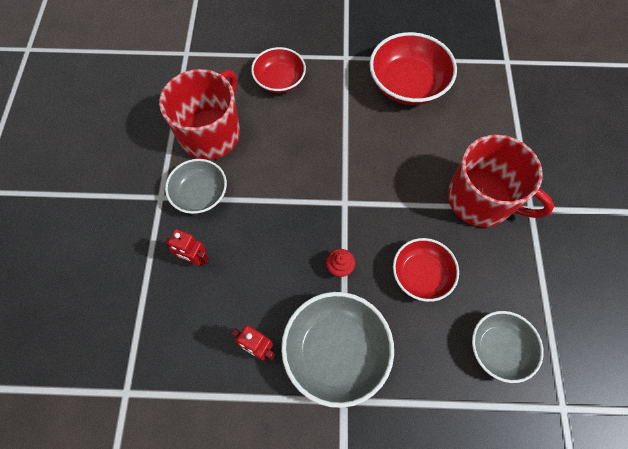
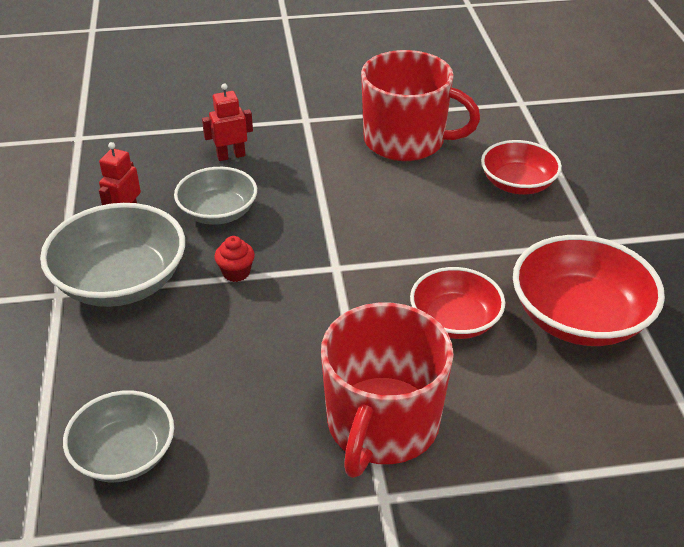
camera: 80 degrees right, 25 degrees down
(195, 259) = (231, 156): red robot -> red robot turned 60 degrees clockwise
(200, 194) = (317, 146): grey bowl -> grey bowl (218, 212)
(421, 275) = (235, 356): red bowl -> red bowl (454, 320)

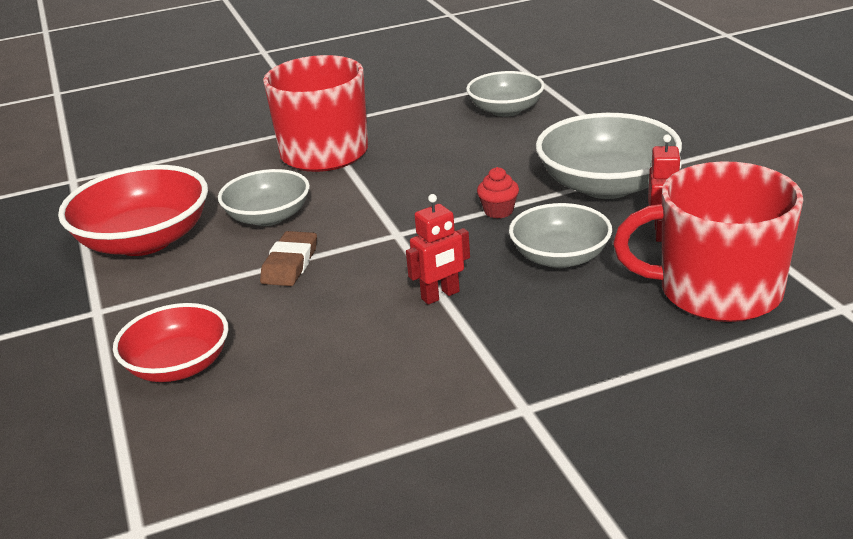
camera: 170 degrees right, 10 degrees down
(231, 156) = (599, 325): red robot -> red robot (440, 295)
(406, 141) = (347, 402): red mug -> red mug (717, 291)
(435, 255) = (290, 264): none -> brown eraser
(454, 320) = (268, 217): red bowl -> grey bowl

